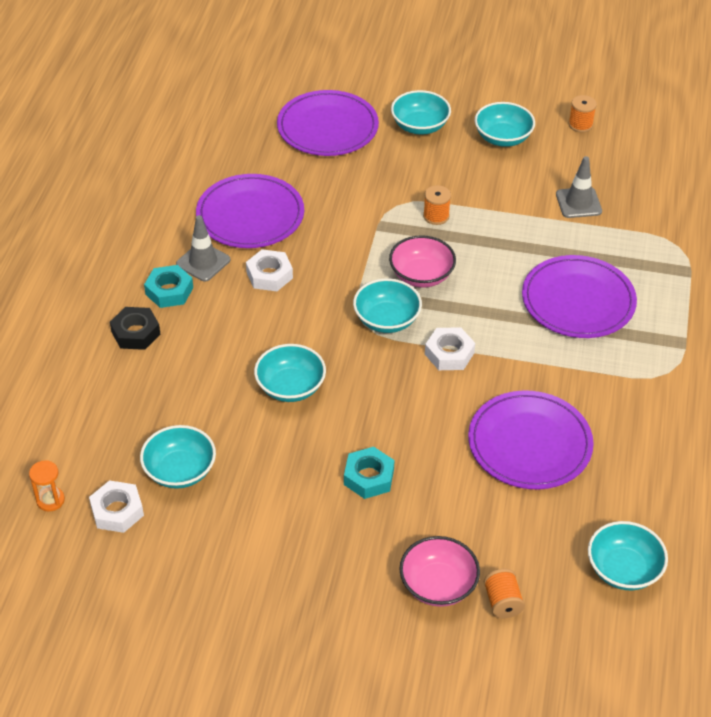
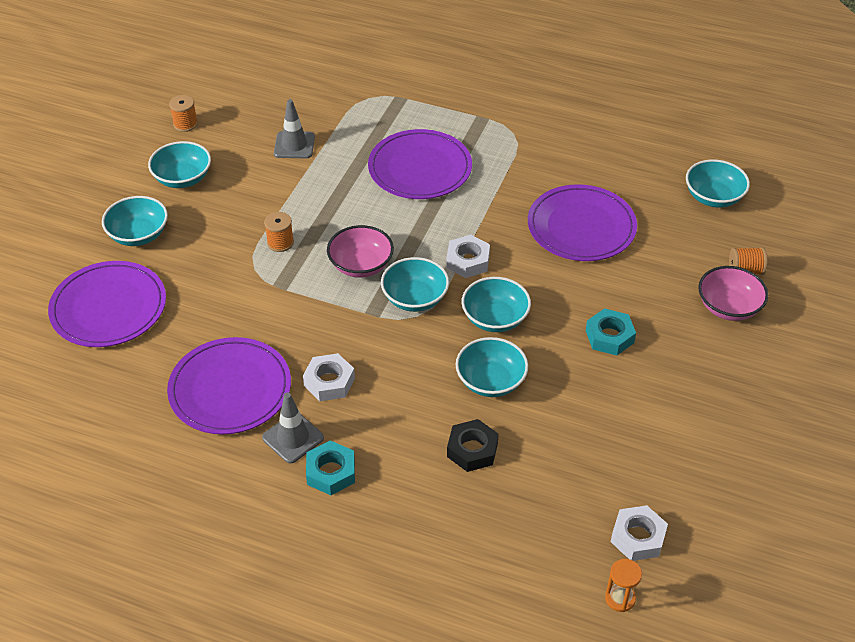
camera: 80 degrees left, 0 degrees up
(135, 333) = (389, 508): black nut -> black nut (472, 450)
(180, 471) = (589, 480): turquoise bowl -> turquoise bowl (495, 318)

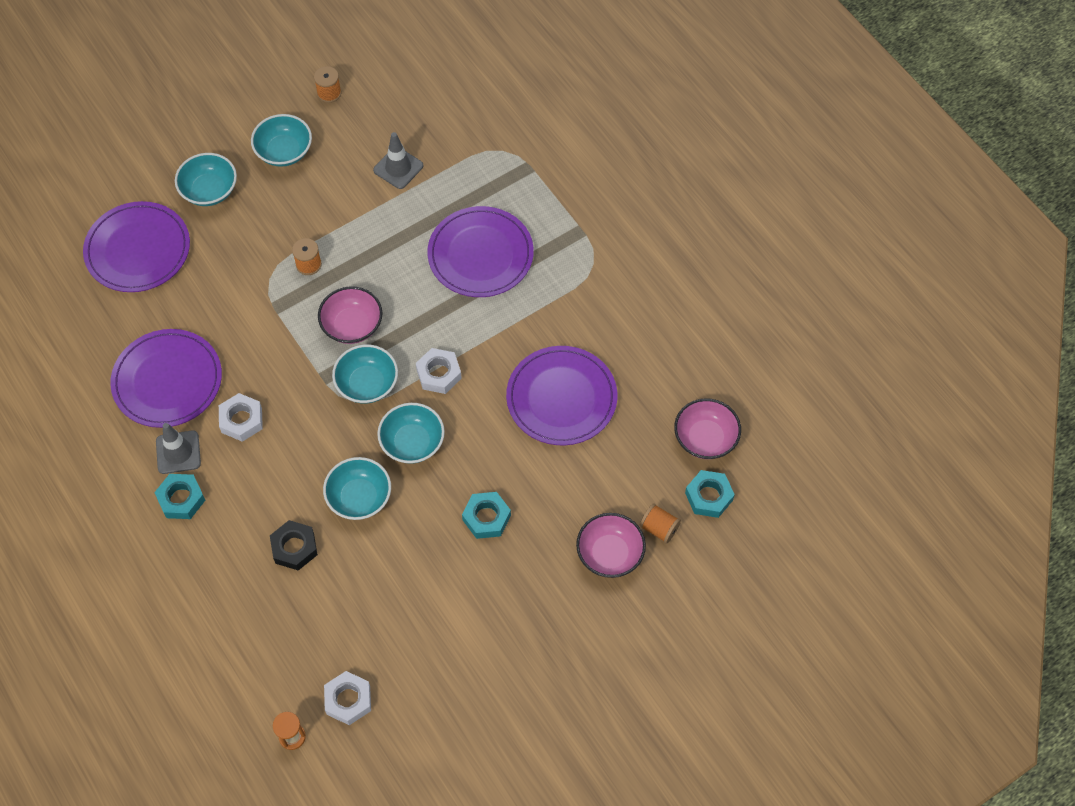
camera: 35 degrees right, 15 degrees up
(713, 197) = (705, 438): turquoise bowl -> pink bowl
(757, 231) = (708, 496): none -> turquoise nut

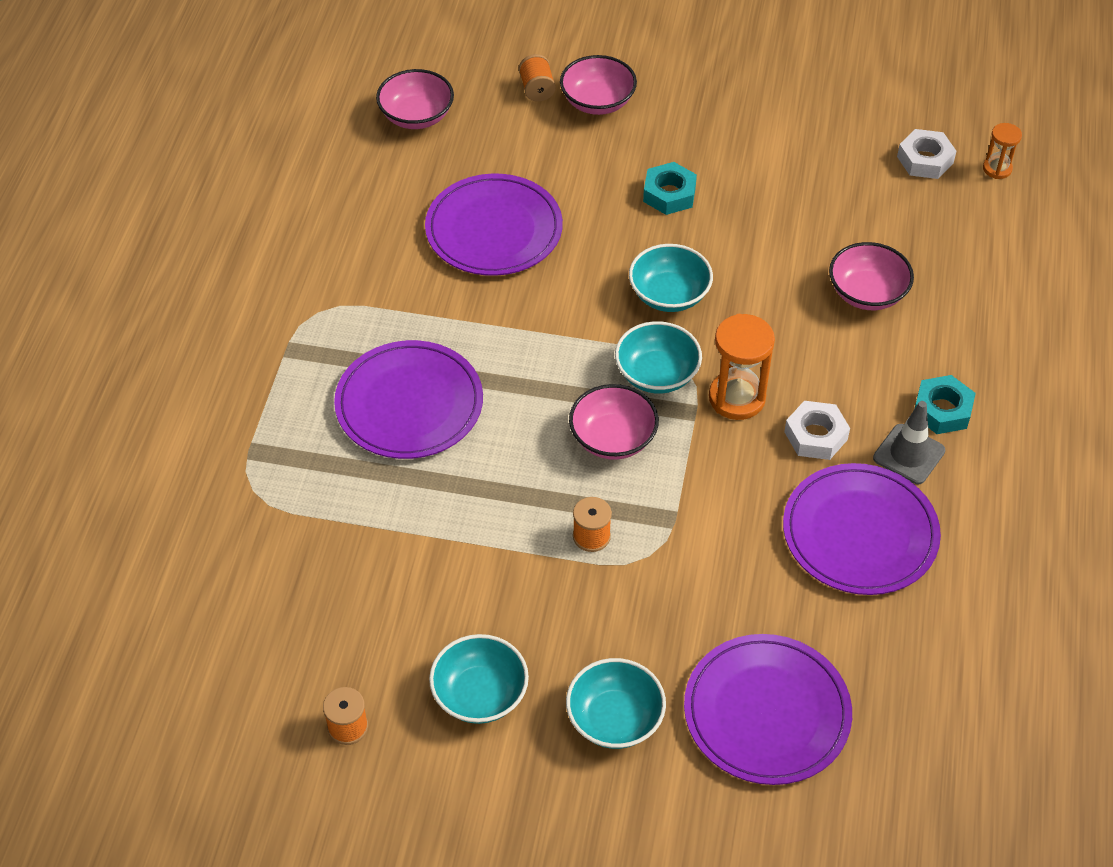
camera: 135 degrees left, 10 degrees down
(294, 548) = (867, 293): black nut -> pink bowl
(307, 407) = (737, 398): none -> orange hourglass
(359, 497) = (766, 288): turquoise bowl -> none
(398, 168) = (380, 563): grey traffic cone -> none
(439, 374) = (579, 331): white nut -> none
(708, 496) = (469, 80): turquoise nut -> none

